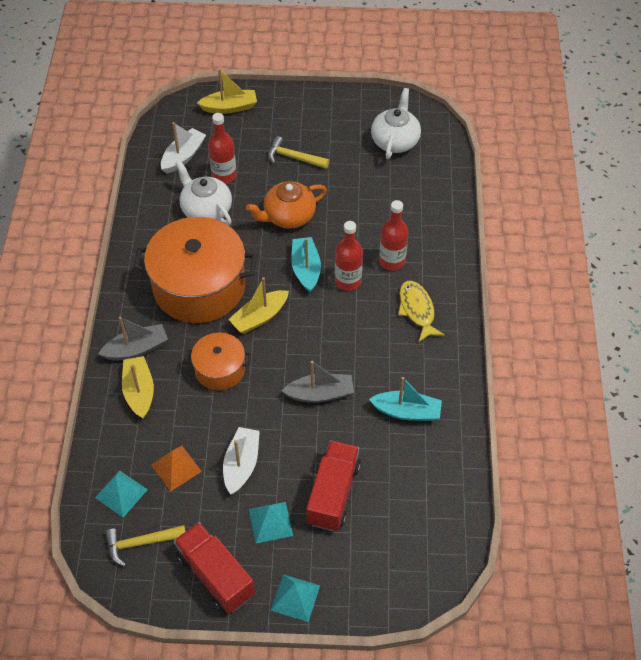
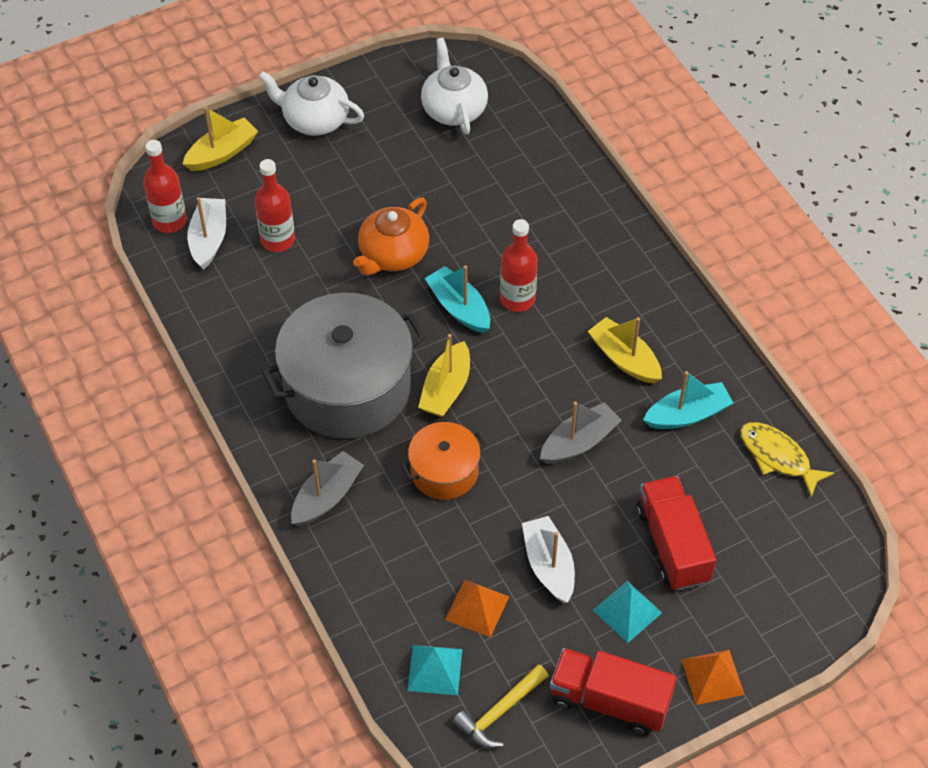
camera: 30 degrees left, 0 degrees up
(139, 391) = (368, 544): yellow boat -> yellow boat (624, 358)
(199, 286) = (347, 387): orange pot -> grey pot
(206, 210) = (286, 292): white teapot -> white teapot (314, 120)
(293, 157) = (347, 181): yellow hammer -> none
(295, 597) = (712, 677): turquoise pyramid -> orange pyramid
(392, 261) = (551, 253): red bottle -> red bottle (169, 221)
(417, 310) = (618, 296): yellow fish -> yellow fish (778, 457)

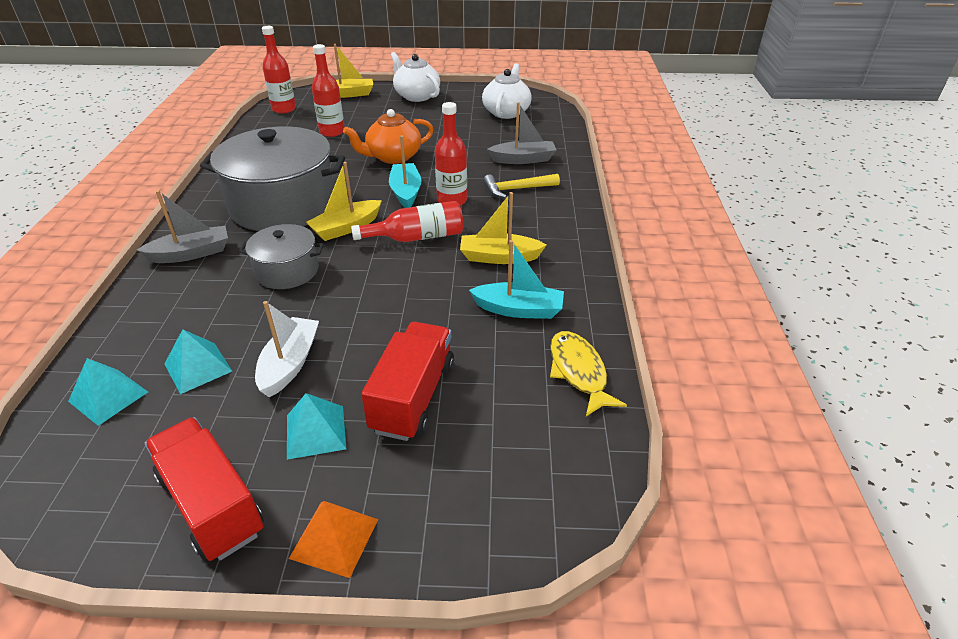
camera: 30 degrees right, 15 degrees down
(209, 239) = (294, 121): white boat -> none
(444, 471) = (287, 271): orange pot -> grey pot
(477, 608) = (198, 367): orange pyramid -> turquoise pyramid
(499, 712) = (110, 459): yellow hammer -> yellow hammer (516, 189)
(527, 369) = (416, 237): none -> red bottle
(579, 442) = (408, 293): grey boat -> grey boat (523, 159)
(624, 358) = (499, 257): yellow boat -> yellow boat turned 75 degrees counterclockwise

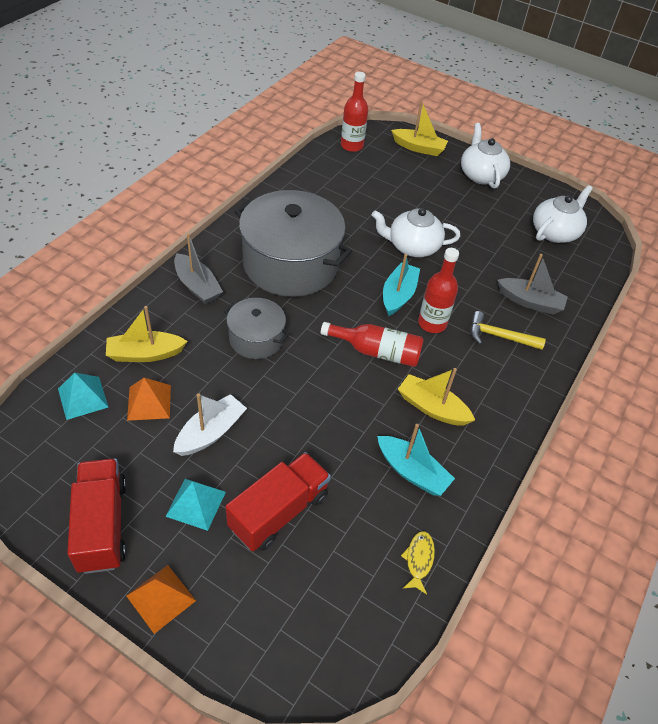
camera: 25 degrees right, 10 degrees up
(191, 253) = (197, 286): grey boat -> grey boat turned 45 degrees clockwise
(198, 367) = (149, 402): turquoise pyramid -> orange pyramid
(332, 132) = (377, 192): red bottle -> none
(346, 228) = (326, 314): yellow boat -> yellow boat (145, 354)
(393, 157) = (412, 247): orange teapot -> white teapot
(579, 372) = (419, 560): yellow fish -> yellow fish, size x0.64

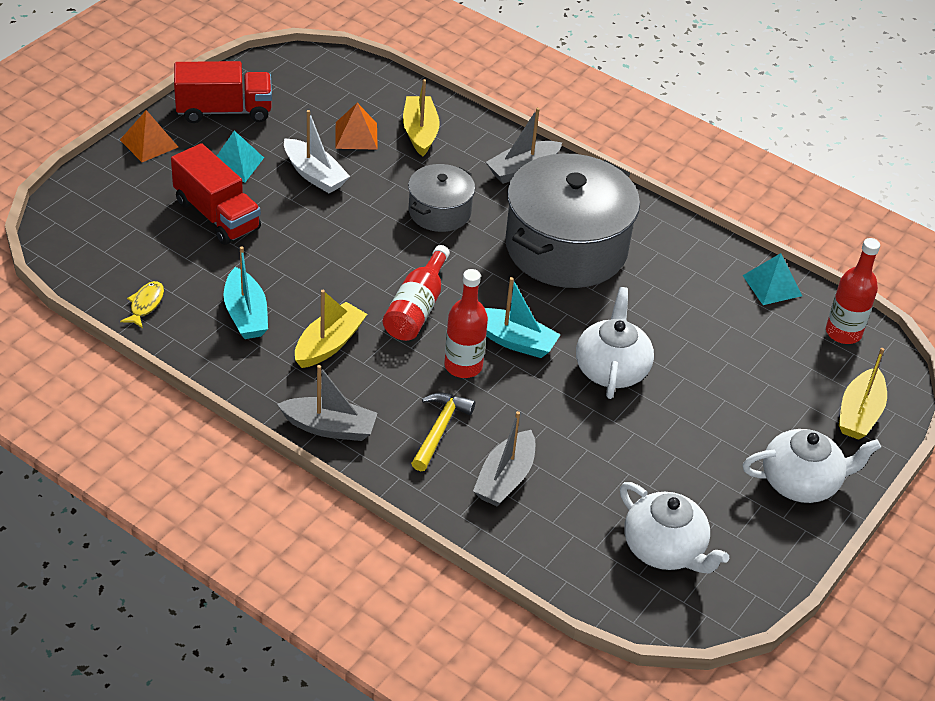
camera: 95 degrees right, 5 degrees down
(83, 397) = (365, 95): turquoise pyramid -> turquoise pyramid (772, 285)
(412, 472) = (246, 314): turquoise boat -> turquoise boat turned 60 degrees counterclockwise
(419, 560) = (145, 304): yellow fish -> yellow fish turned 90 degrees counterclockwise
(521, 402) = (329, 427): none -> grey boat

